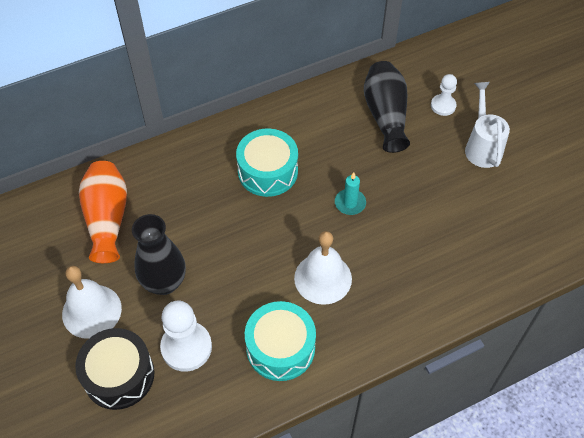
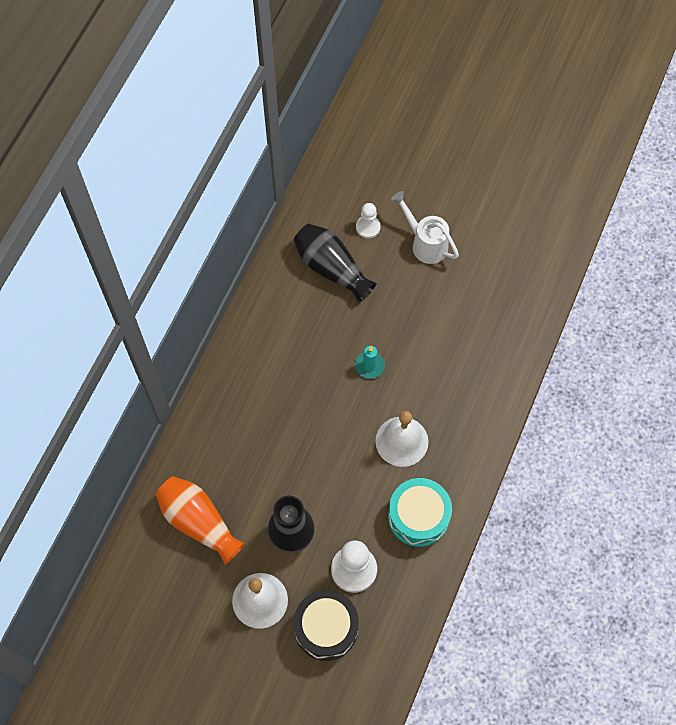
camera: 40 degrees left, 10 degrees up
(267, 171) = (285, 386): turquoise drum -> none

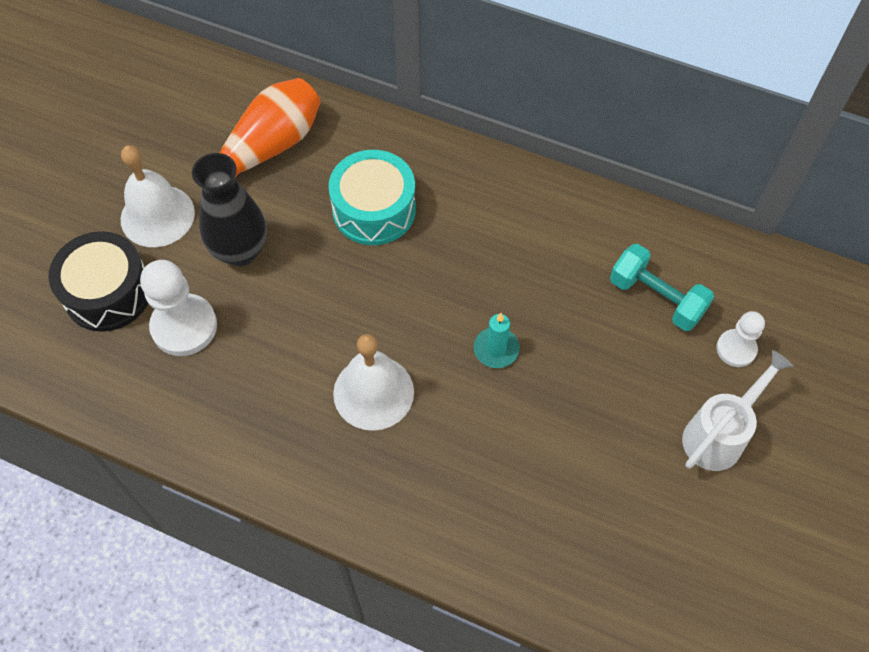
camera: 90 degrees right, 5 degrees down
(331, 268) = (656, 298): black vase -> turquoise dumbbell
(418, 516) = (253, 413): turquoise drum -> turquoise drum (374, 209)

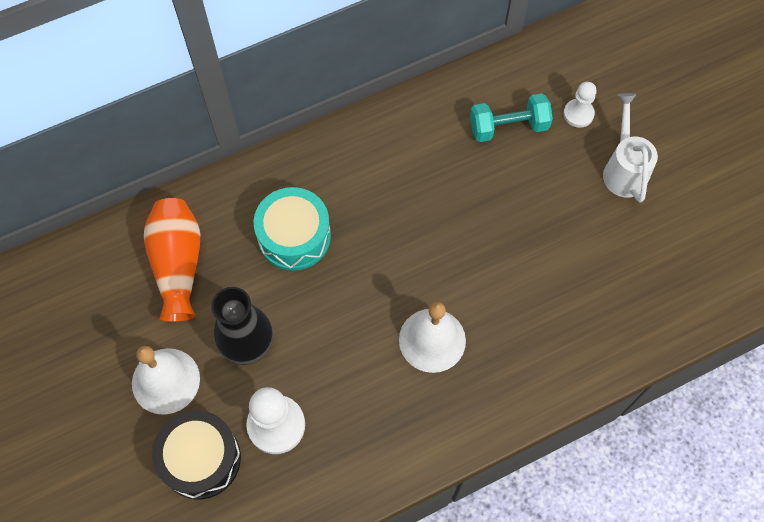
camera: 50 degrees left, 5 degrees up
(496, 349) = (464, 244): turquoise candle -> none

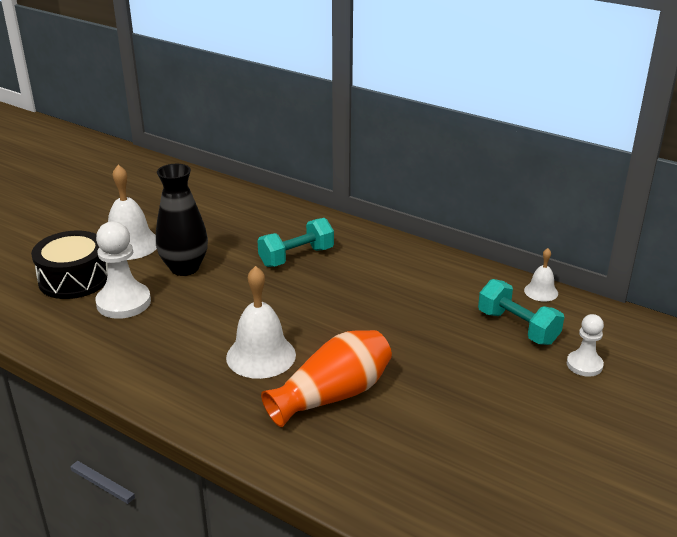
camera: 60 degrees right, 35 degrees down
(178, 264) = (228, 219): orange vase -> orange vase (332, 395)
(294, 236) = (296, 257): turquoise drum -> turquoise dumbbell
(472, 77) = (541, 291): none -> white bell
(623, 170) = (561, 417): white watering can -> none

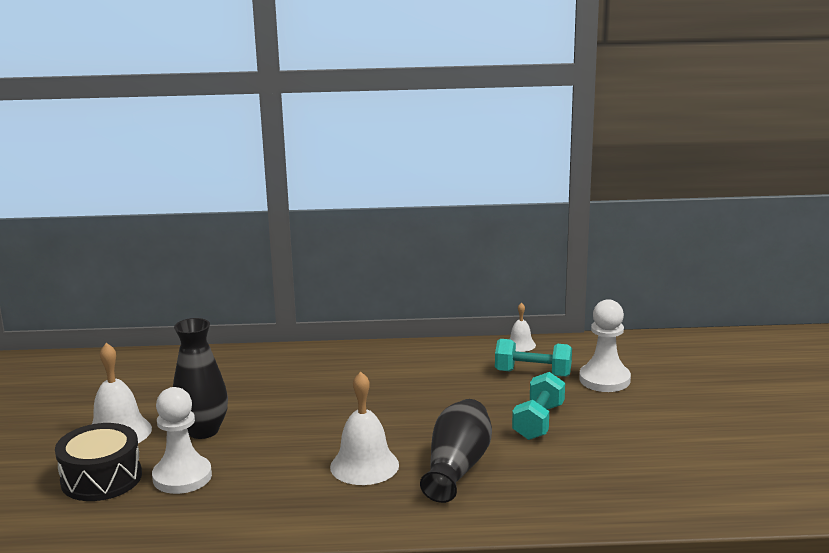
camera: 35 degrees left, 10 degrees down
(296, 257) = (296, 387): turquoise dumbbell -> turquoise dumbbell (538, 422)
(332, 395) = (457, 467): orange vase -> black vase
(584, 365) = (604, 379): white pawn -> white pawn, size x1.67

